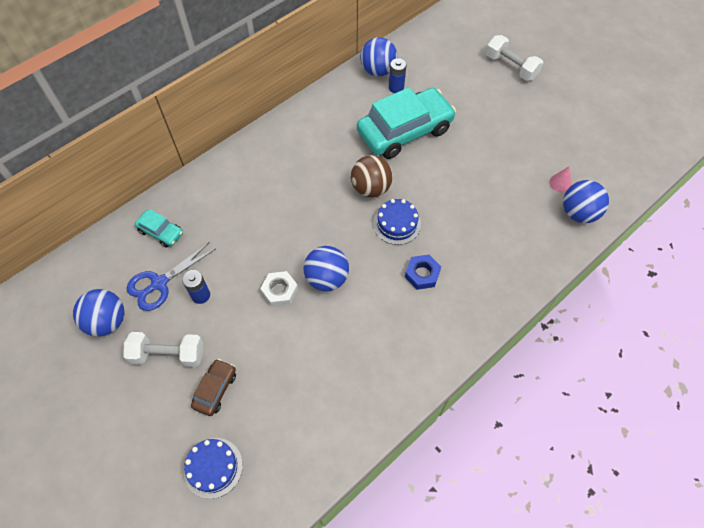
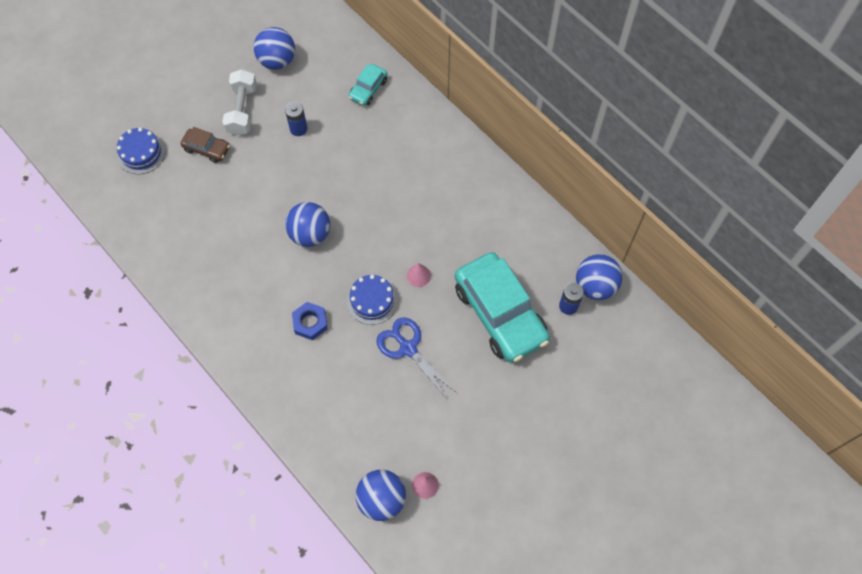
camera: 90 degrees right, 5 degrees up
(159, 283) = (312, 95): blue scissors -> blue scissors (408, 348)
(280, 291) = (299, 193): white nut -> none
(371, 188) = (418, 275): brown ball -> pink cone
(511, 67) = (614, 450): white dumbbell -> none

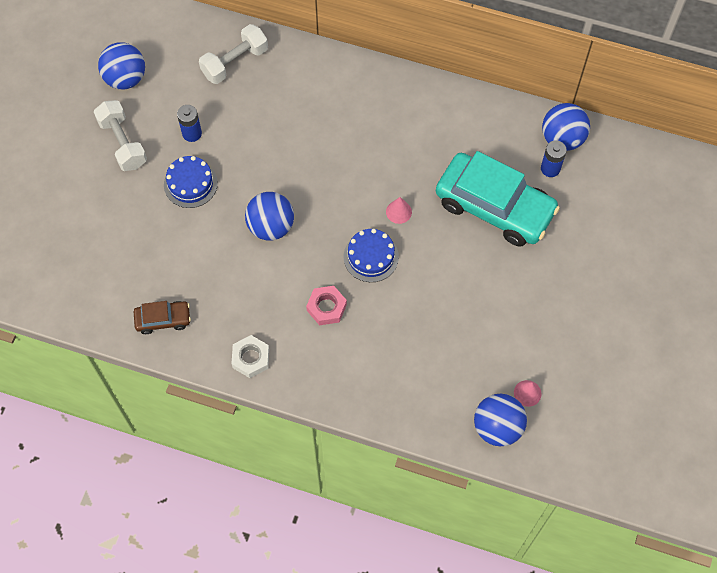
camera: 30 degrees left, 0 degrees up
(141, 153) = (48, 235): blue cake -> blue cake (190, 184)
(207, 149) = (113, 198): brown car -> brown car (163, 319)
(225, 331) = (251, 358): none -> white nut
(310, 323) = (326, 307): blue nut -> pink nut
(368, 89) = (235, 62): turquoise car -> white dumbbell
(408, 348) = (432, 282): blue scissors -> none

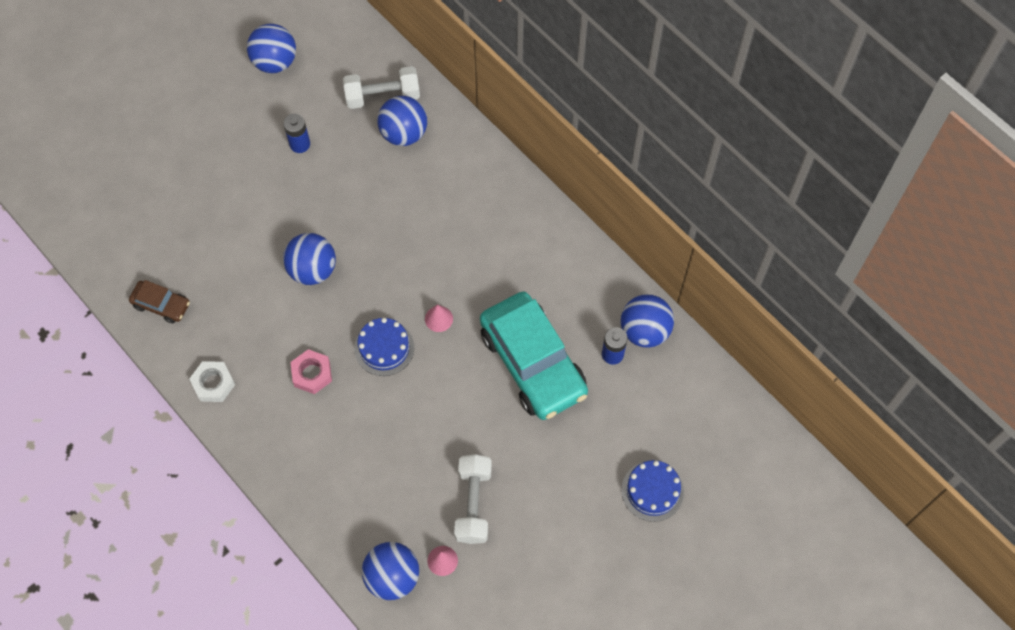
camera: 30 degrees right, 0 degrees up
(123, 143) = (233, 121): white dumbbell -> white dumbbell (473, 504)
(190, 184) = (267, 191): blue cake -> blue cake (652, 491)
(272, 83) = (404, 133): none -> blue ball

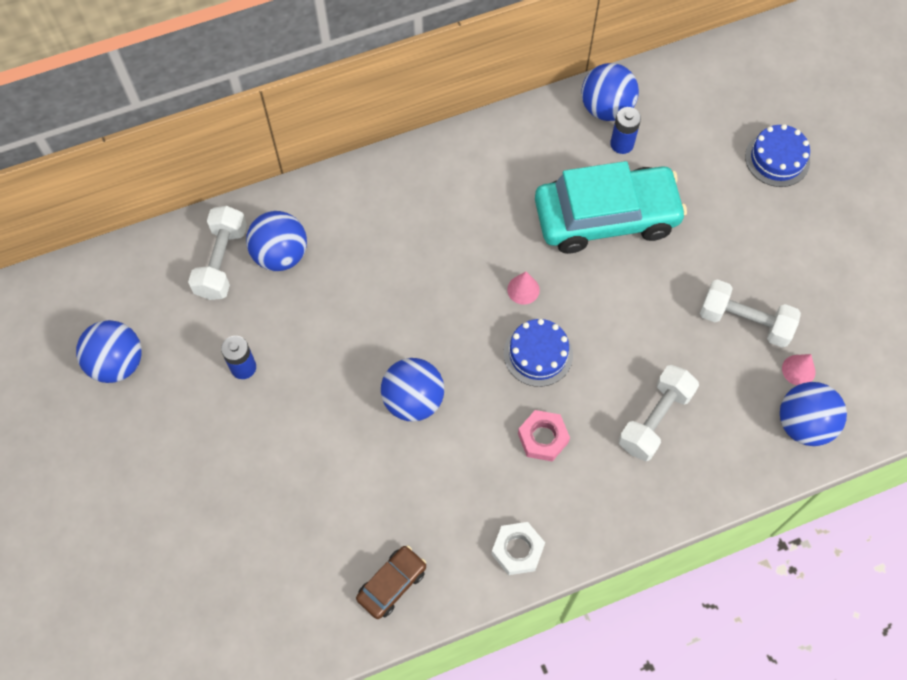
camera: 70 degrees left, 0 degrees up
(356, 455) = (655, 419): none -> white dumbbell

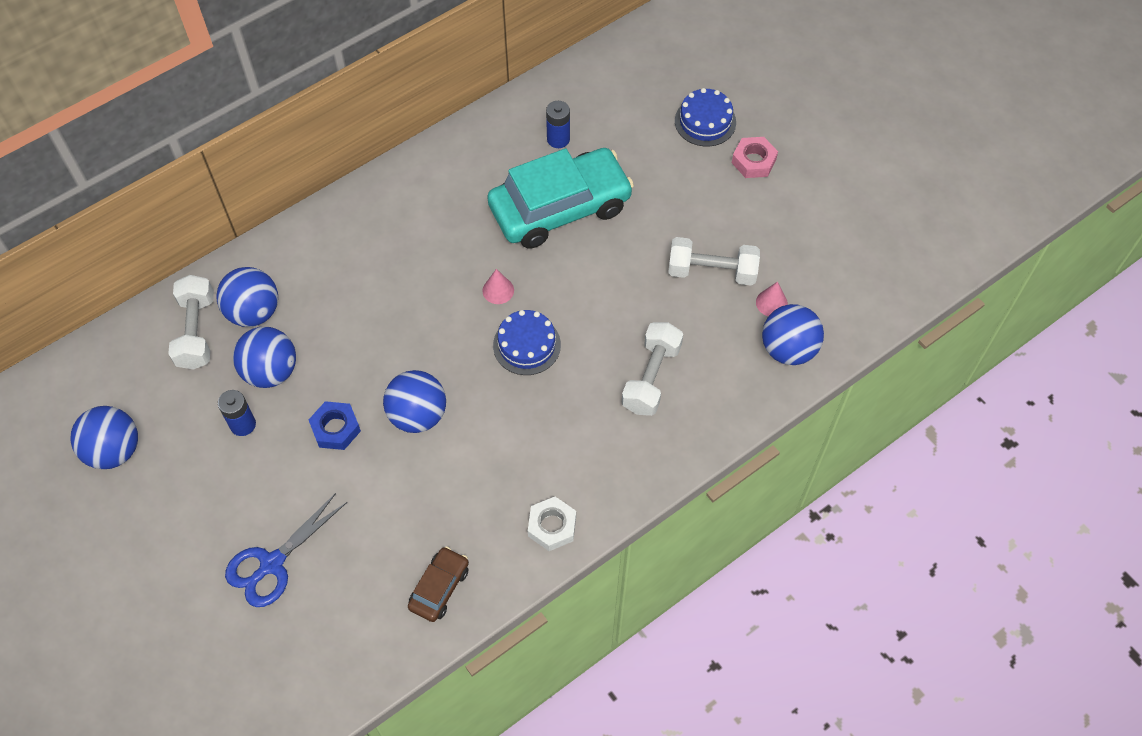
camera: 15 degrees left, 5 degrees down
(238, 516) = (272, 564): none -> blue scissors
(330, 394) = (335, 428): none -> blue nut
(543, 438) = (550, 419): pink nut -> pink nut (753, 161)
(606, 108) = (535, 110): blue ball -> blue ball (271, 371)

